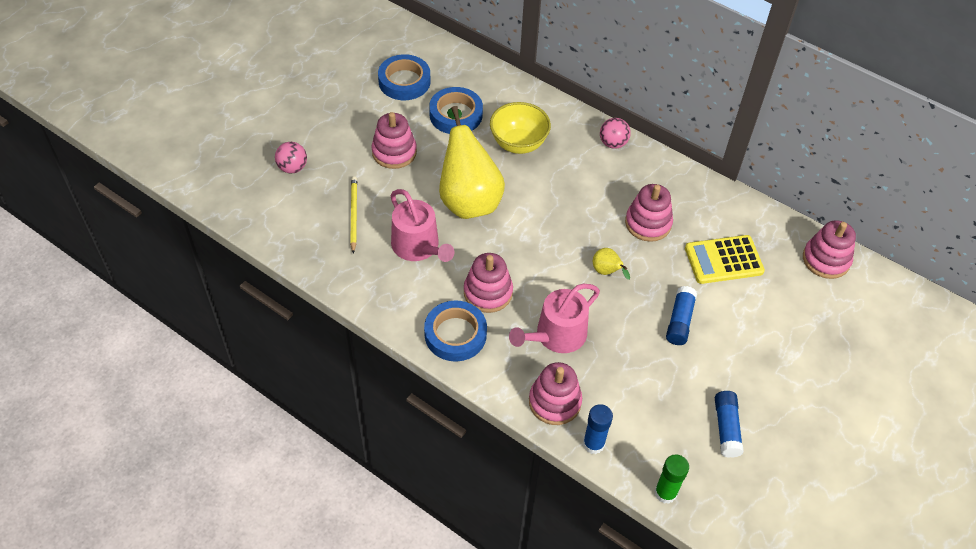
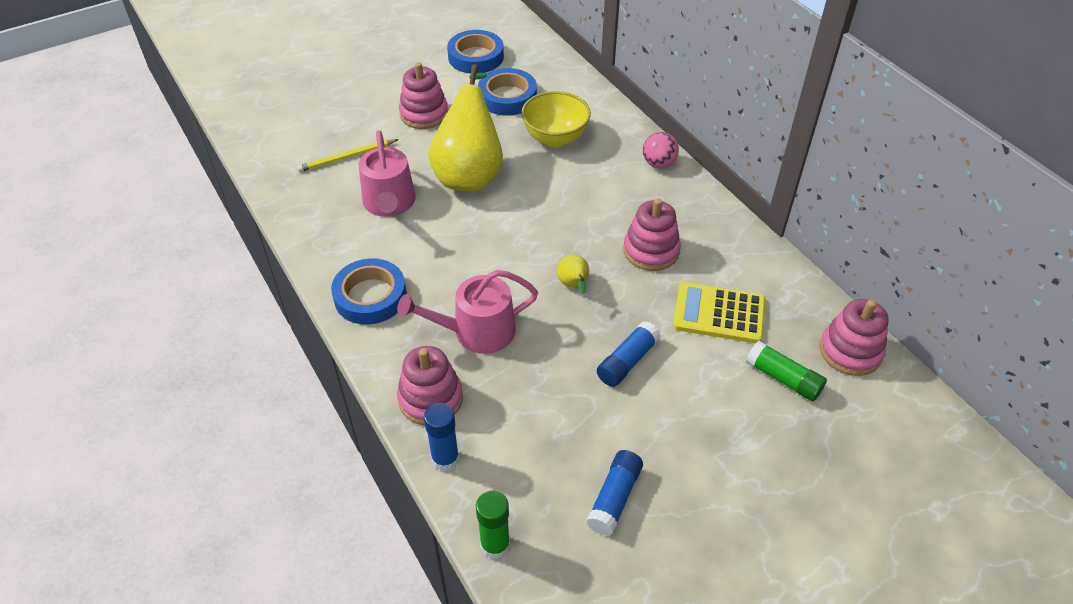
camera: 25 degrees right, 5 degrees down
(293, 168) = (318, 102): pink ball -> none
(353, 214) = (347, 157): yellow pencil -> yellow pencil turned 135 degrees counterclockwise
(488, 292) = (431, 267): pink stacking toy -> none
(792, 296) = (783, 378): none -> green glue stick

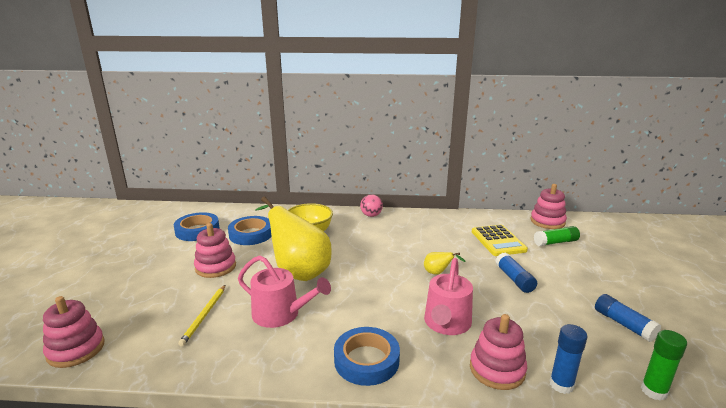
camera: 55 degrees left, 25 degrees down
(651, 251) = (434, 241): pink stacking toy -> pink stacking toy (76, 349)
(719, 313) = (498, 241): yellow calculator -> yellow calculator turned 60 degrees counterclockwise

